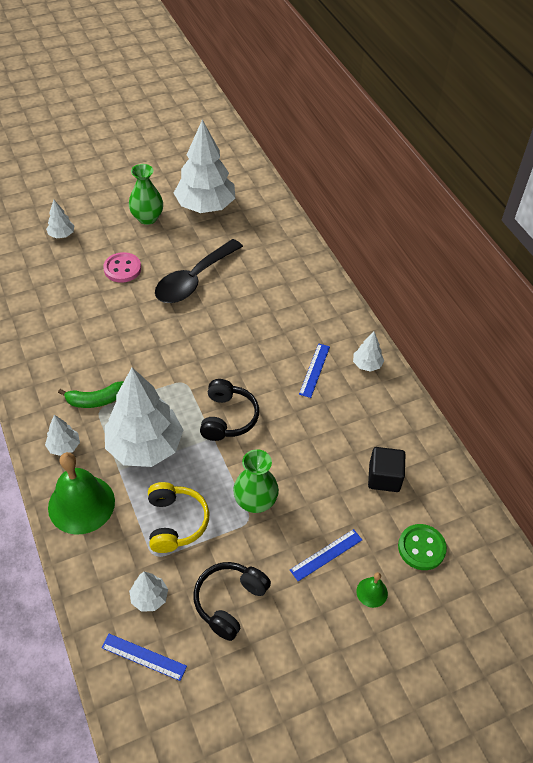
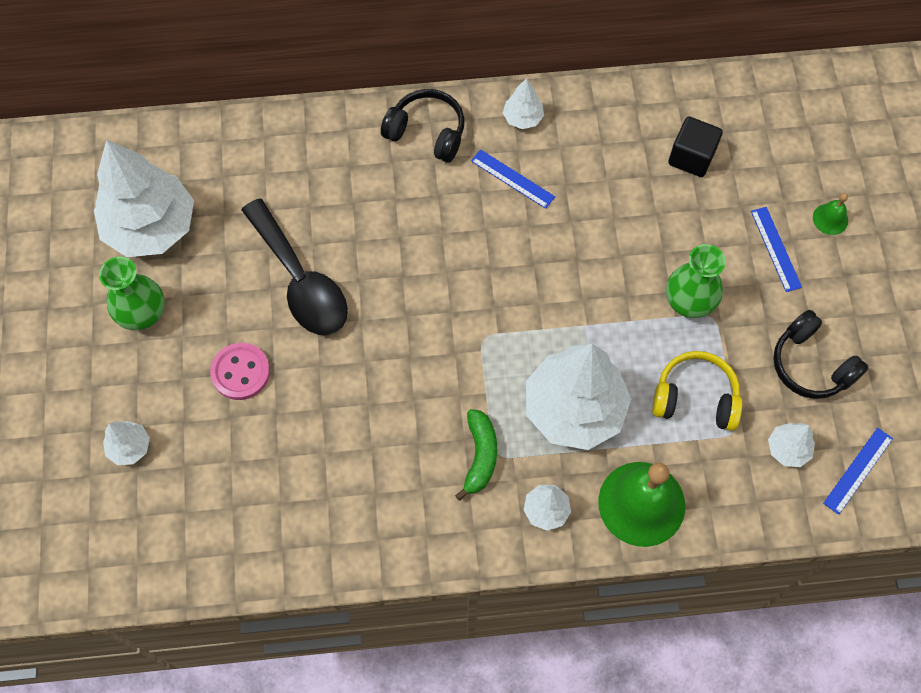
camera: 70 degrees left, 15 degrees up
(227, 418) = (557, 300): black headphones -> black headphones (427, 132)
(421, 548) = (789, 153): green button -> none

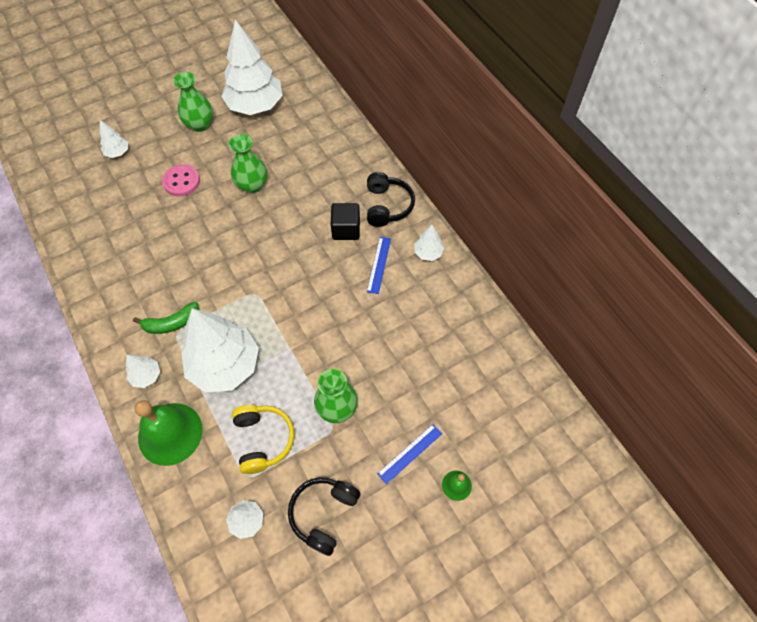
camera: 65 degrees right, 5 degrees down
(301, 281) = (252, 185): black spoon -> green vase
(691, 157) = (456, 367): black cube -> black cube (346, 229)
(858, 470) = (248, 581): blue ruler -> none

